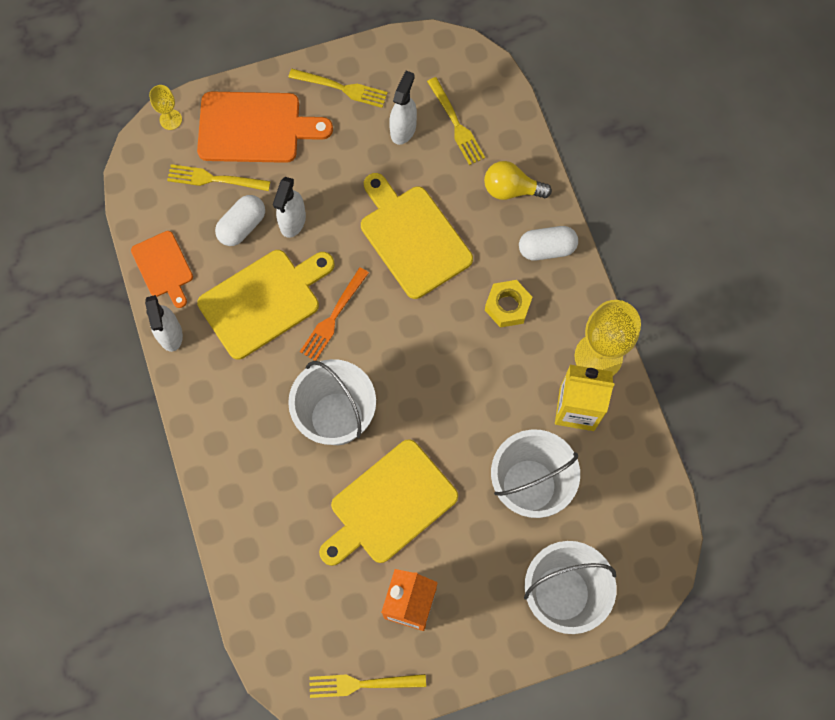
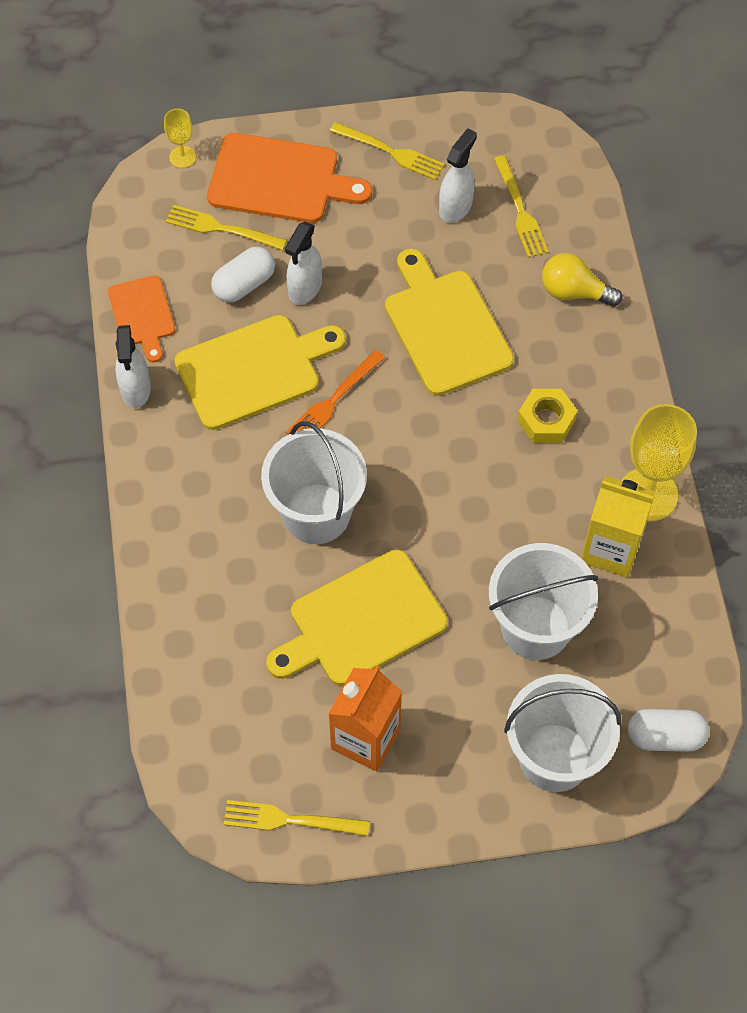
camera: 10 degrees right, 10 degrees down
(546, 249) = (605, 364): white capsule -> white capsule (665, 737)

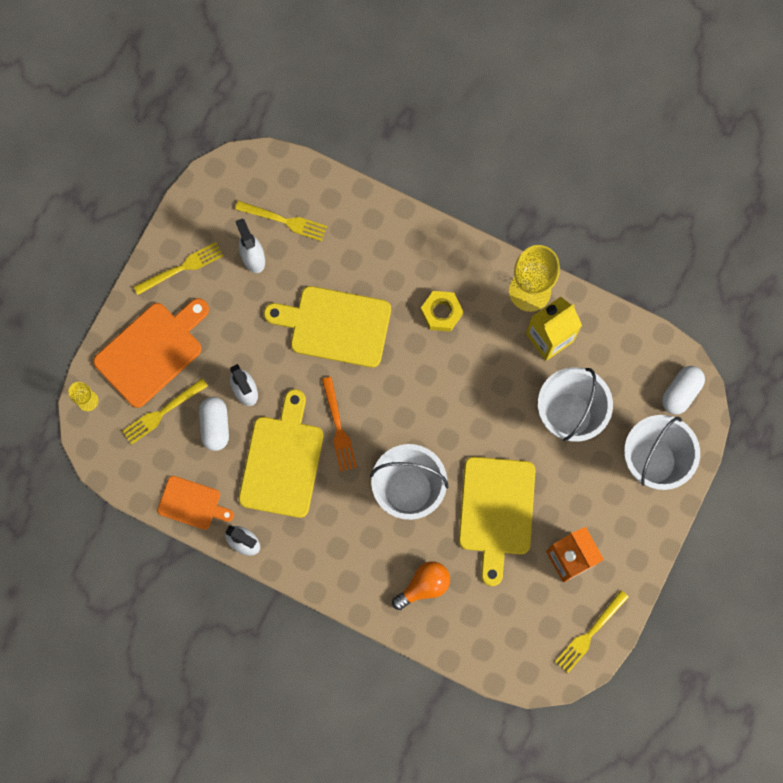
camera: 55 degrees left, 15 degrees up
(216, 599) = (424, 586): none -> orange light bulb
(574, 292) = (366, 232): yellow light bulb -> none

